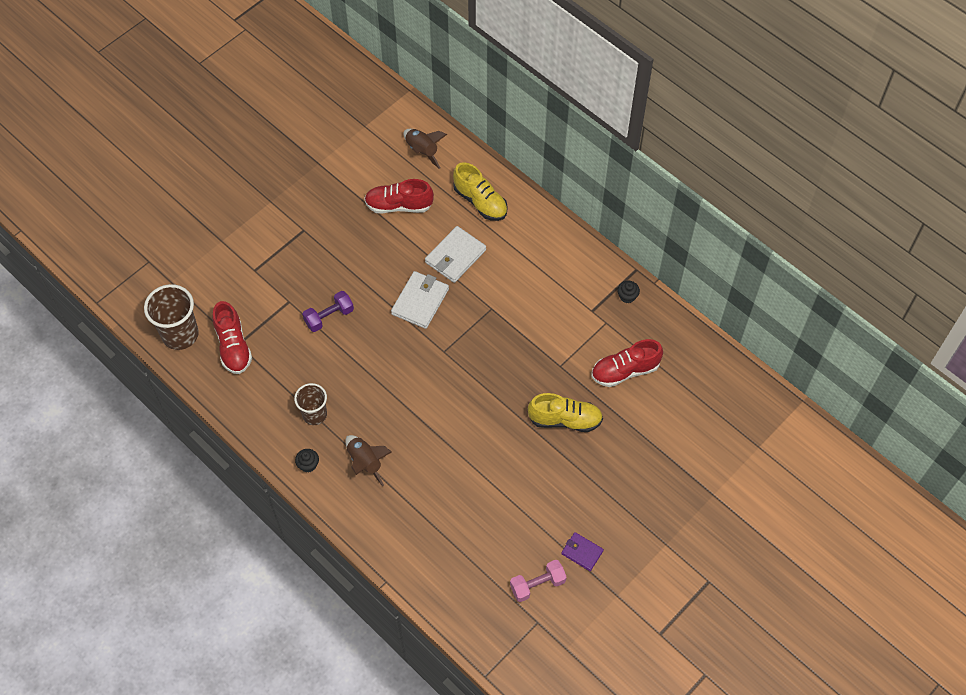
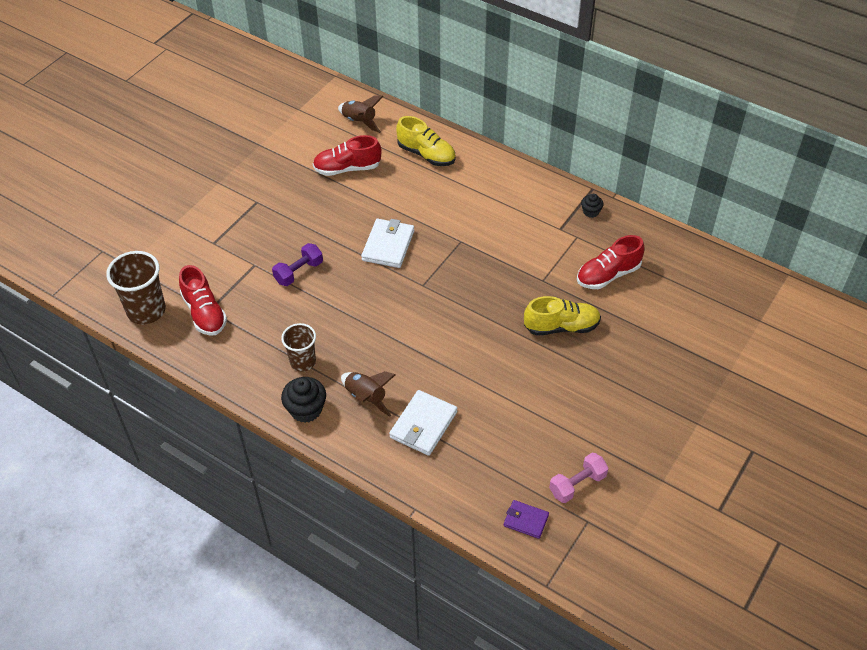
camera: 10 degrees left, 10 degrees down
(308, 465) = (306, 409): black cupcake -> black cupcake, size x1.74
(455, 256) = (413, 202): white wallet -> white wallet (423, 425)
(582, 552) = (614, 445): purple wallet -> purple wallet (525, 520)

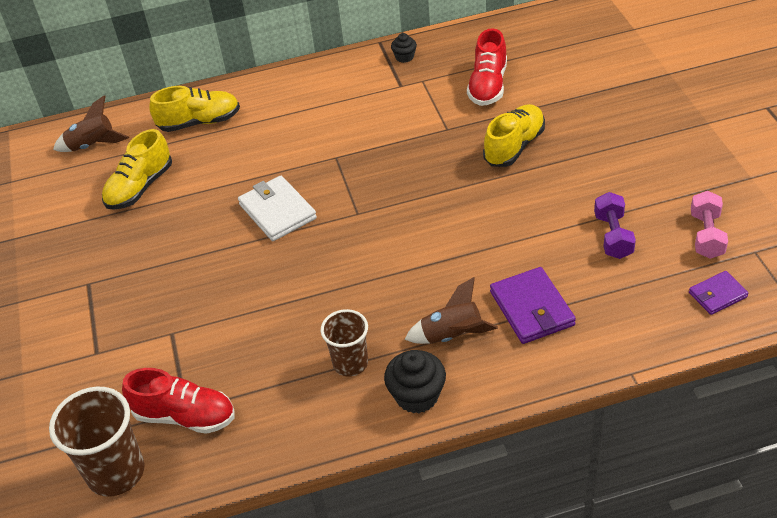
camera: 45 degrees left, 5 degrees down
(299, 272) = (227, 300): purple dumbbell -> purple dumbbell (613, 236)
(347, 168) = (140, 187): red shoe -> yellow shoe
(423, 425) = (532, 308): white wallet -> purple wallet

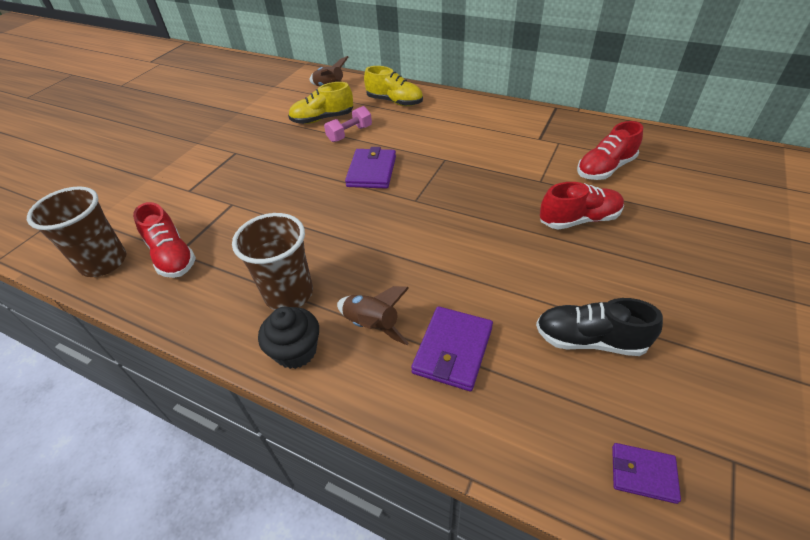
camera: 40 degrees right, 0 degrees up
(277, 211) = (372, 171): white wallet -> purple wallet
(350, 363) = (289, 294): brown cup -> brown cup, size x1.55
(404, 57) = (563, 123): black cupcake -> none
(514, 146) = (579, 220): yellow shoe -> red shoe
(613, 236) = (589, 340): purple dumbbell -> black shoe
(706, 235) = (689, 404): pink dumbbell -> pink dumbbell (349, 134)

